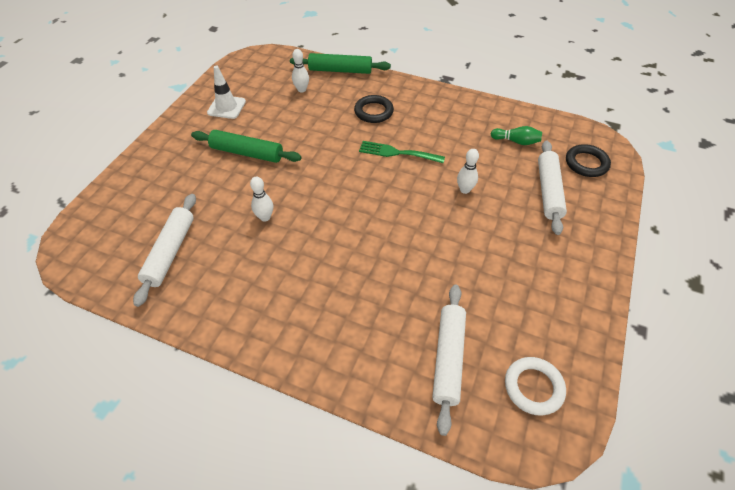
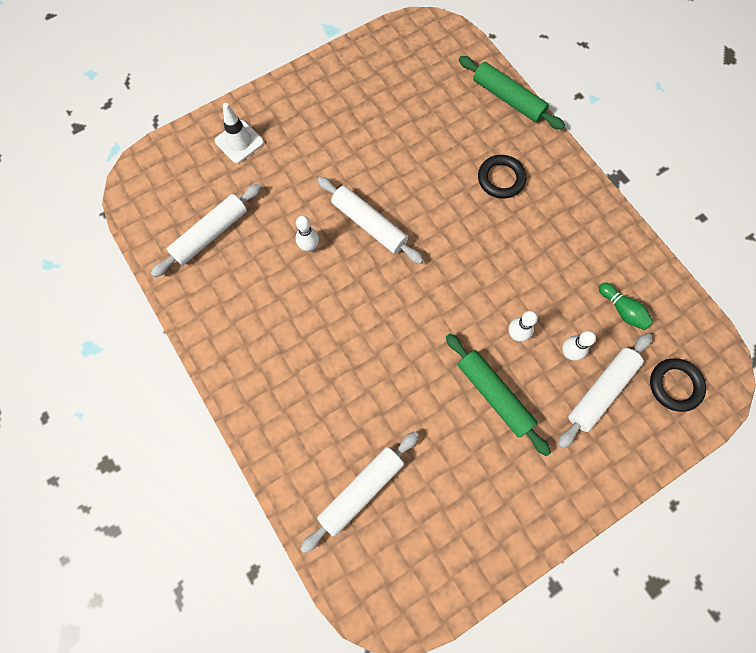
camera: 35 degrees right, 20 degrees up
(226, 107) = (358, 86): white traffic cone -> white traffic cone (239, 142)
(247, 153) = (341, 159): green rolling pin -> green rolling pin (494, 395)
(301, 90) = (448, 104): white bowling pin -> white bowling pin (569, 353)
(302, 180) = (369, 224): none -> white rolling pin
(397, 153) = (484, 247): green fork -> none
(533, 387) = (410, 565): white ring -> none

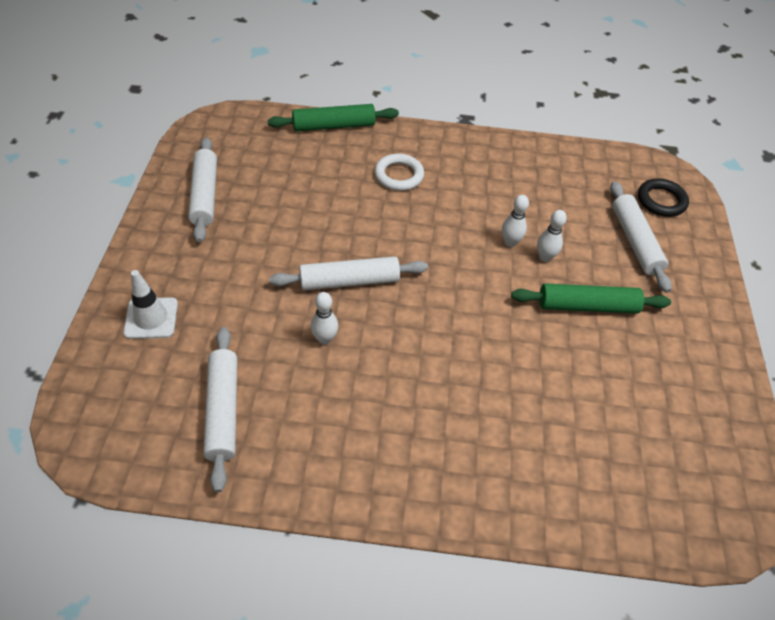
camera: 55 degrees left, 20 degrees down
(361, 490) = (607, 463): white rolling pin -> white rolling pin (204, 195)
(501, 179) = (399, 175): black ring -> white ring
(569, 353) = (587, 238): white bowling pin -> white bowling pin (510, 242)
(622, 310) = (577, 187): green bowling pin -> none

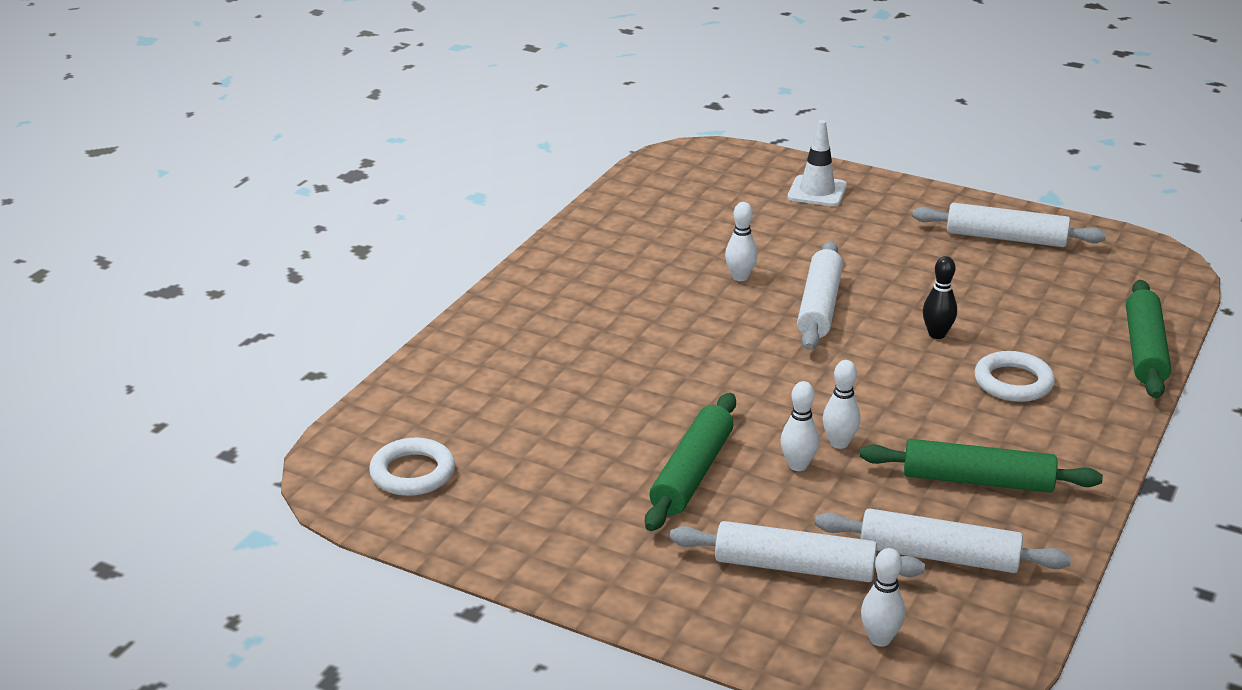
camera: 115 degrees right, 20 degrees down
(222, 410) = (682, 213): white rolling pin -> white rolling pin (939, 556)
(358, 215) = (937, 334): none -> black bowling pin
(508, 181) = (977, 481): none -> green rolling pin
(661, 201) = (880, 639): black ring -> white bowling pin
(700, 471) = (412, 473): none -> white ring

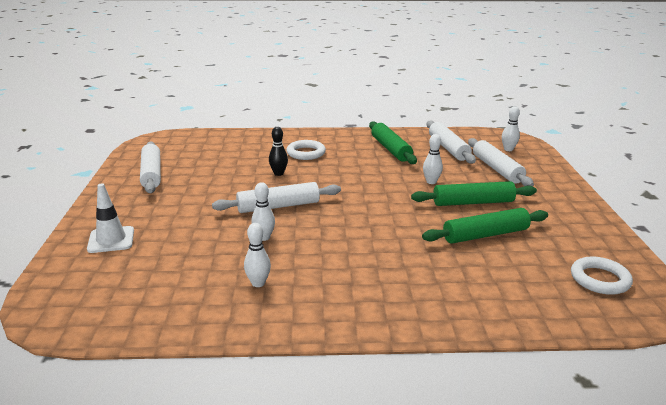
camera: 120 degrees left, 5 degrees down
(839, 443) = (401, 177): white bowling pin -> white bowling pin (258, 283)
(1145, 350) = (250, 134): green rolling pin -> green rolling pin (485, 235)

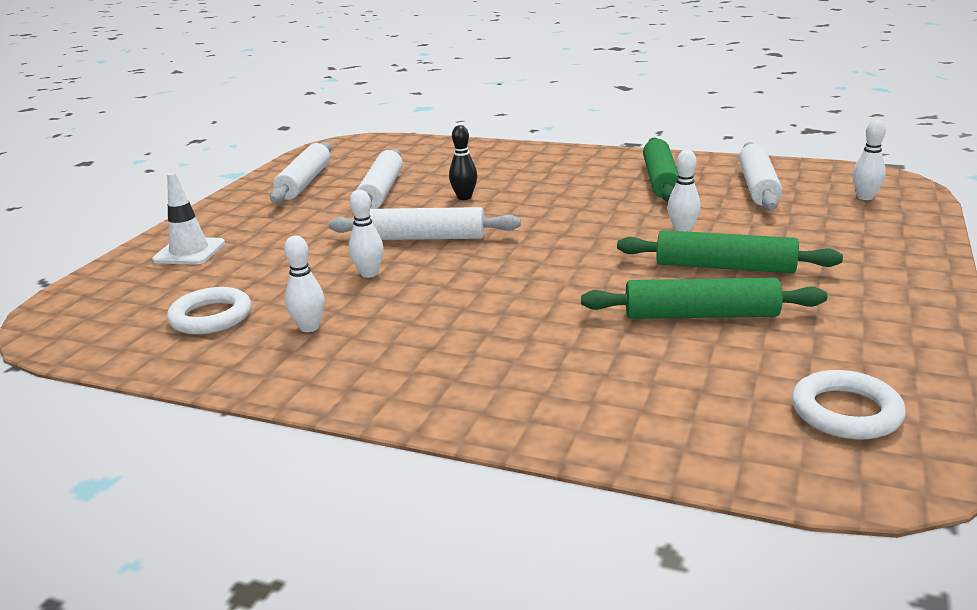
camera: 25 degrees right, 0 degrees up
(306, 153) = (527, 175): white ring -> white ring (211, 317)
(496, 169) = (814, 224): white rolling pin -> white rolling pin (381, 191)

